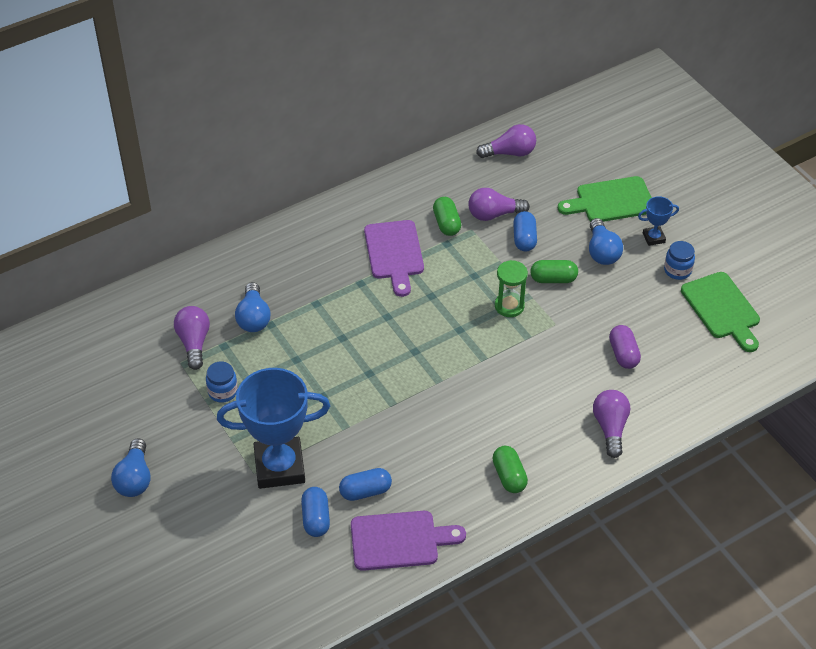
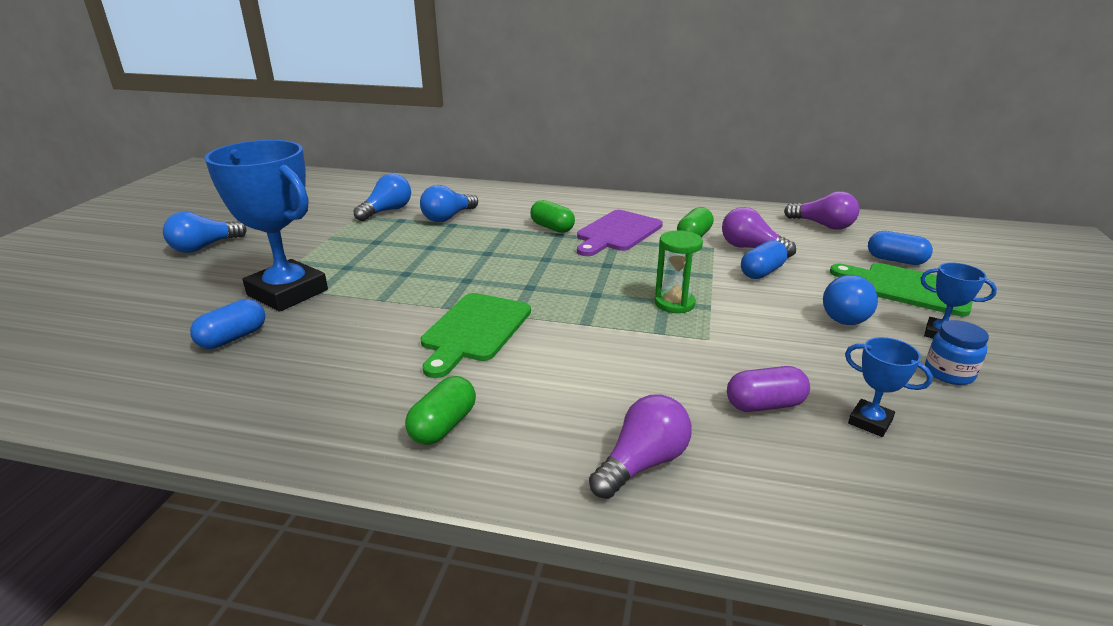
camera: 45 degrees right, 20 degrees down
(194, 343) = (387, 211): purple light bulb -> blue light bulb
(223, 391) = (350, 238): blue jar -> none
(365, 491) = (304, 346): blue capsule -> blue capsule (895, 260)
(399, 540) = (246, 401): purple cutting board -> none
(553, 279) = (755, 308): green capsule -> green capsule (552, 228)
(623, 354) = (764, 405): purple capsule -> purple capsule turned 45 degrees clockwise
(671, 332) = (870, 422): none -> blue trophy
(722, 309) = (993, 442): green cutting board -> green cutting board (474, 330)

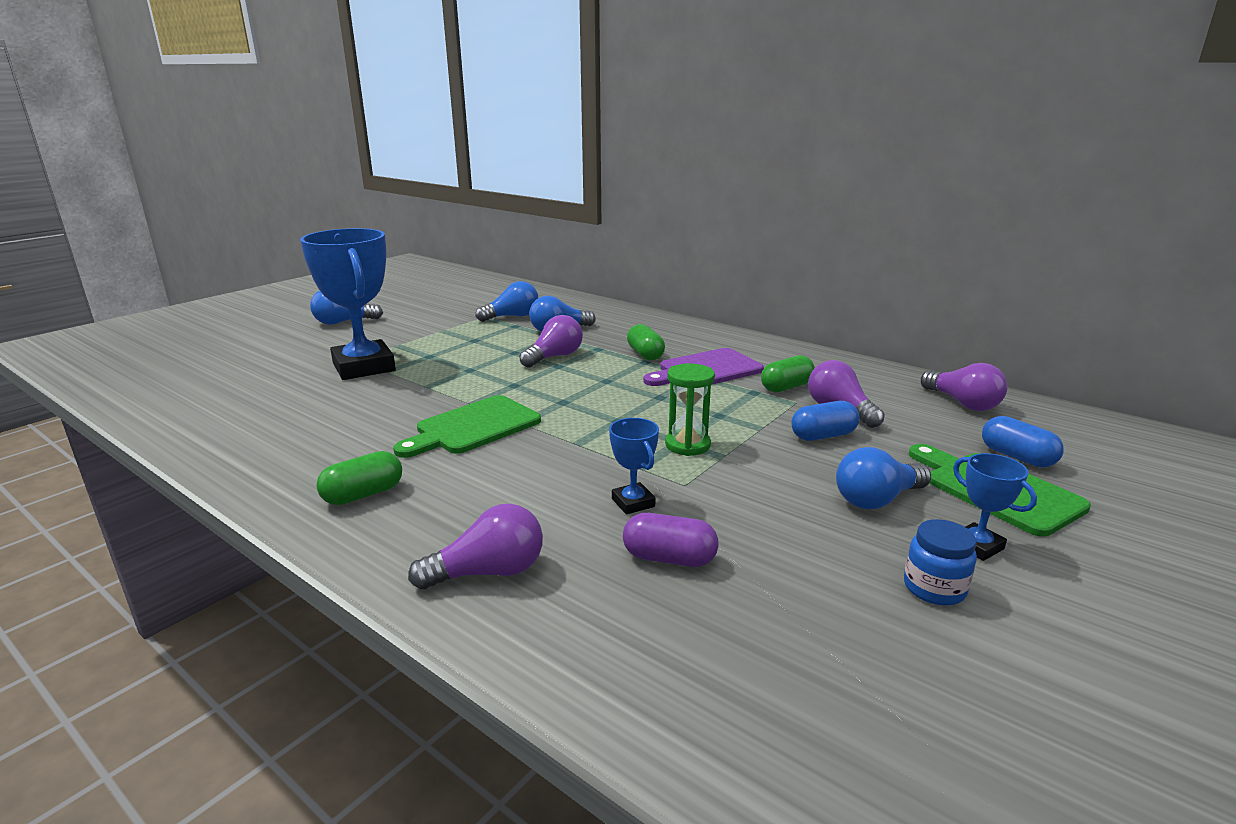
camera: 25 degrees right, 5 degrees down
(233, 338) = (290, 392): blue capsule -> none
(473, 245) = (554, 357): none -> purple light bulb
(870, 422) = (768, 607): blue trophy -> blue trophy (633, 503)

